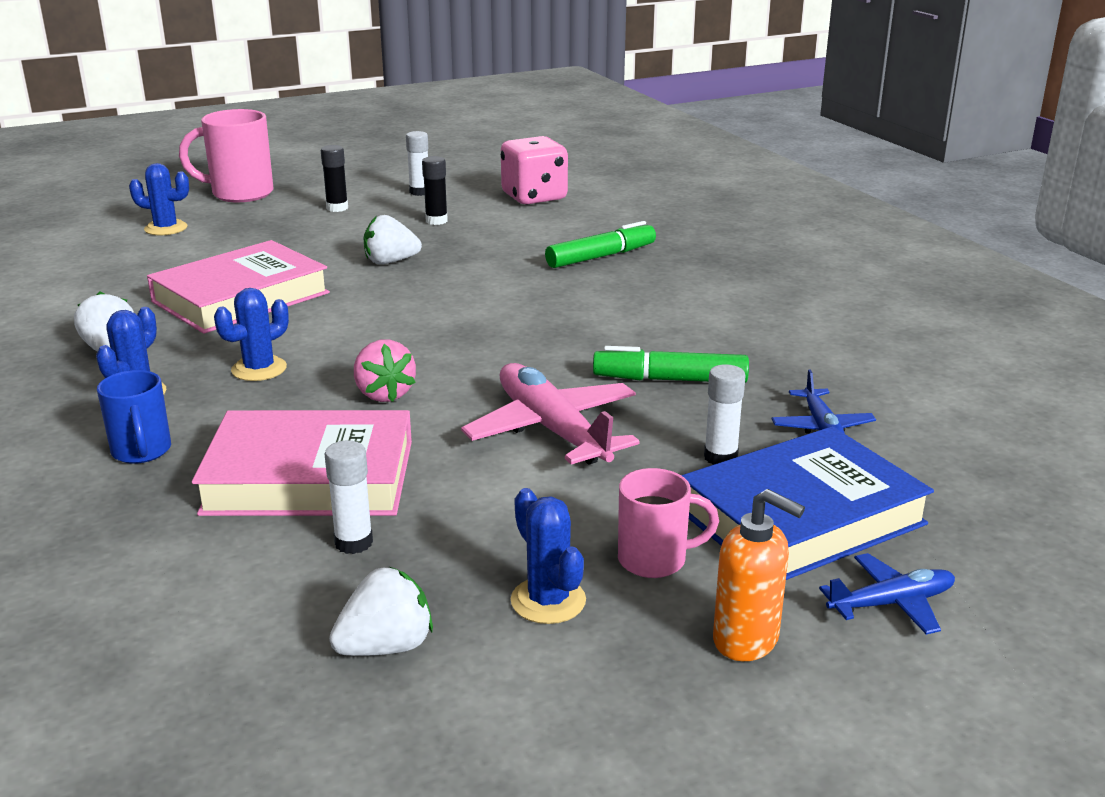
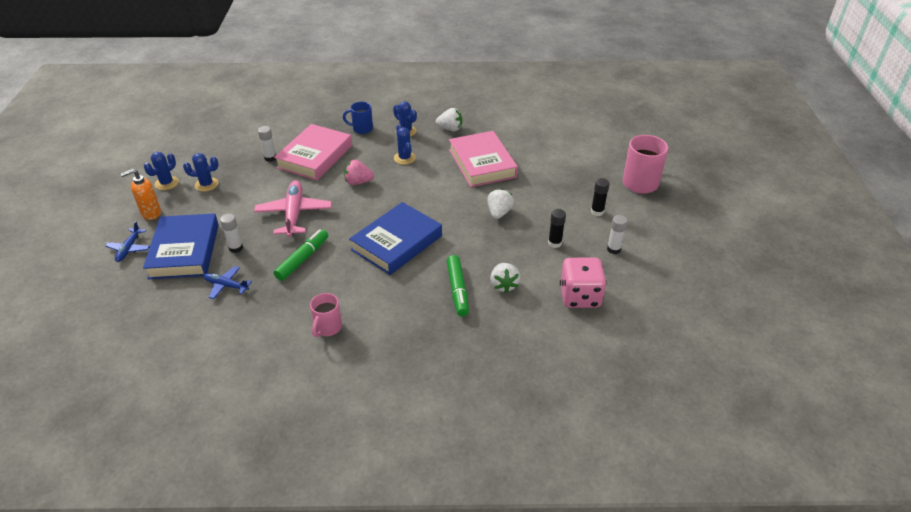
camera: 115 degrees right, 15 degrees up
(166, 228) = (590, 153): blue cactus -> blue cactus (166, 183)
(386, 647) = (219, 154): white strawberry -> white strawberry (503, 285)
(541, 315) = (397, 243): none -> blue book
(553, 430) = (294, 214): pink plane -> pink plane turned 90 degrees counterclockwise
(655, 560) = (200, 210): pink mug -> pink mug (327, 328)

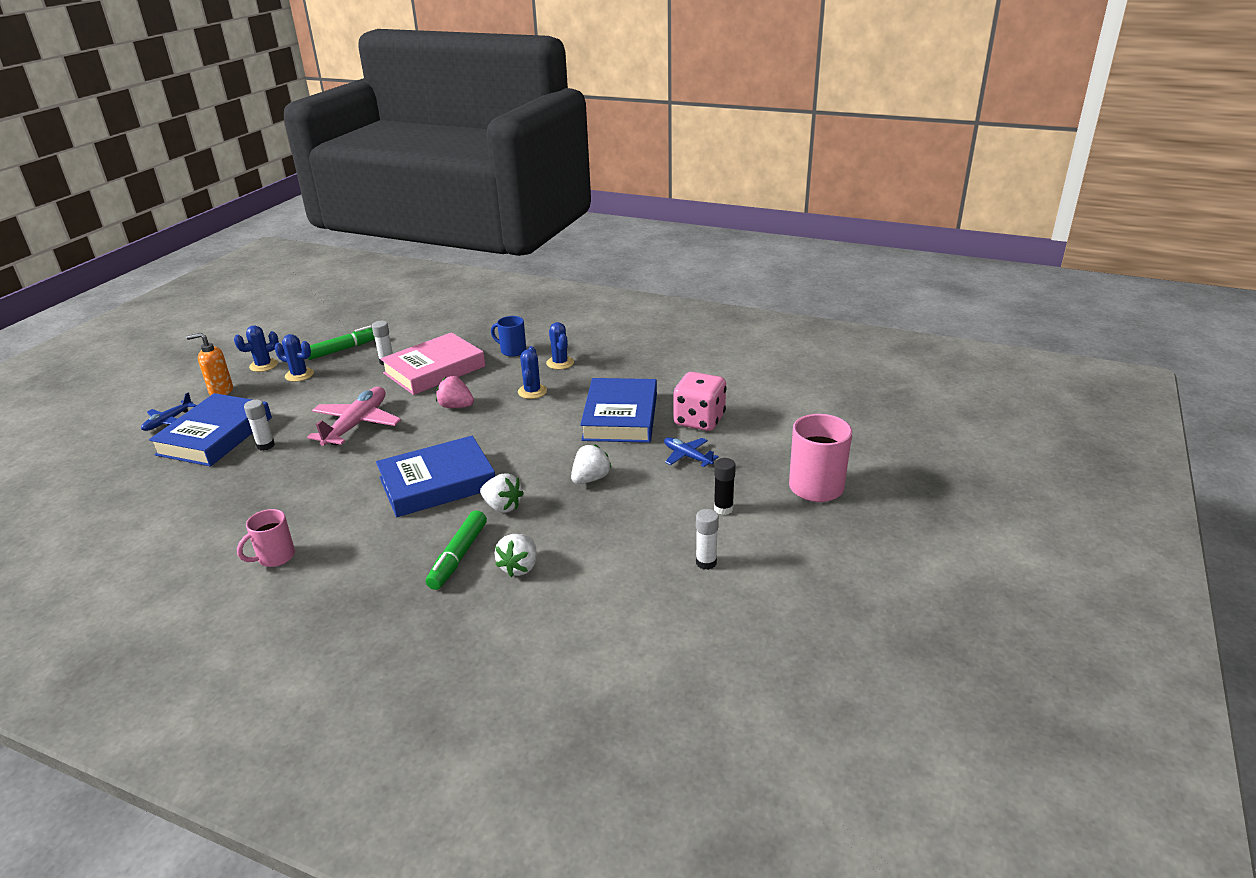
camera: 25 degrees right, 10 degrees down
(226, 286) = (219, 482): blue plane -> blue plane (687, 456)
(303, 259) = (320, 475): green marker -> green marker (344, 349)
(450, 129) = (615, 370): white strawberry -> white strawberry (502, 506)
(482, 163) = (620, 417): pink book -> blue book
(554, 243) = (631, 533): black glue stick -> none
(580, 296) = (606, 610): pink dice -> pink dice (699, 420)

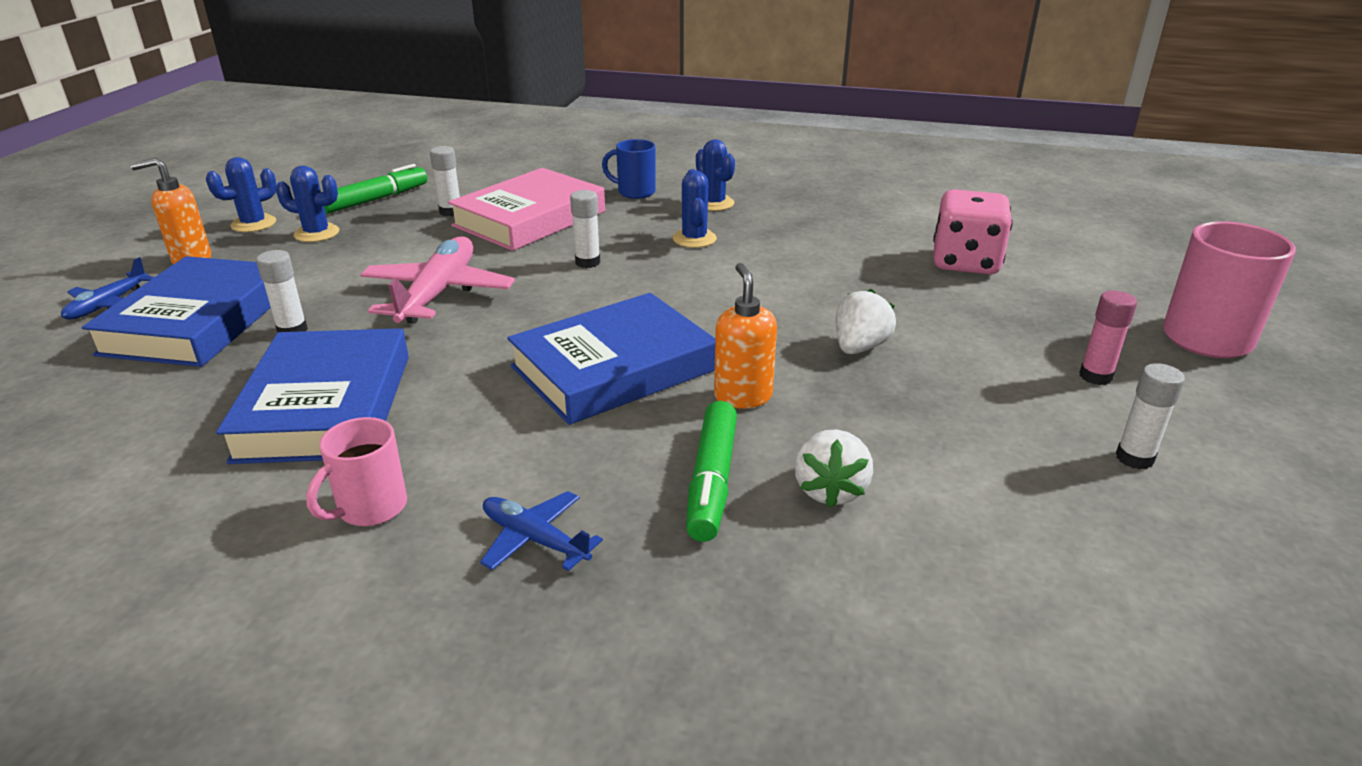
camera: 10 degrees left, 0 degrees up
(456, 406) = (587, 262): pink strawberry -> white glue stick
(502, 506) = (742, 396): white strawberry -> orange soap dispenser
(620, 417) = (847, 264): blue book -> blue book (326, 406)
(687, 456) = (985, 309): blue plane -> blue plane (535, 539)
(723, 509) = (1095, 376): black glue stick -> pink glue stick

